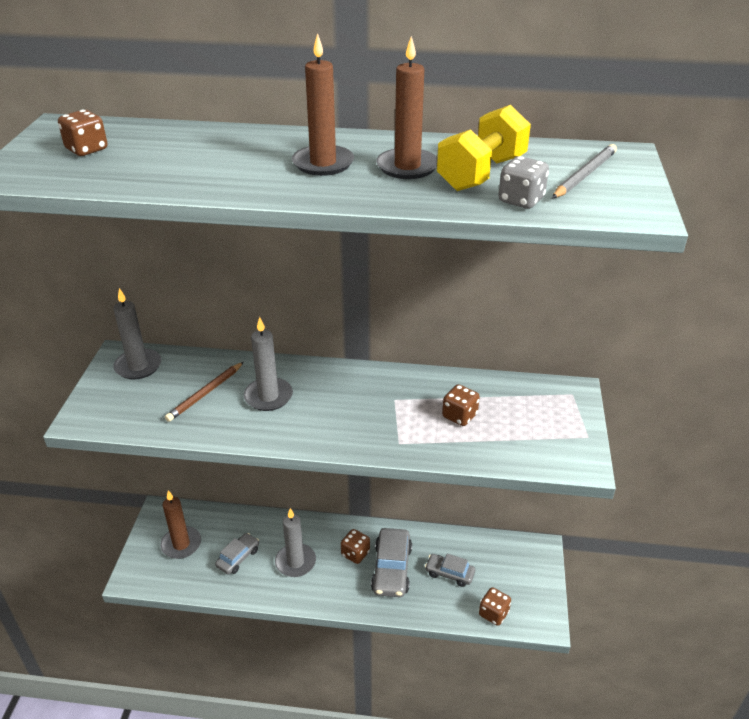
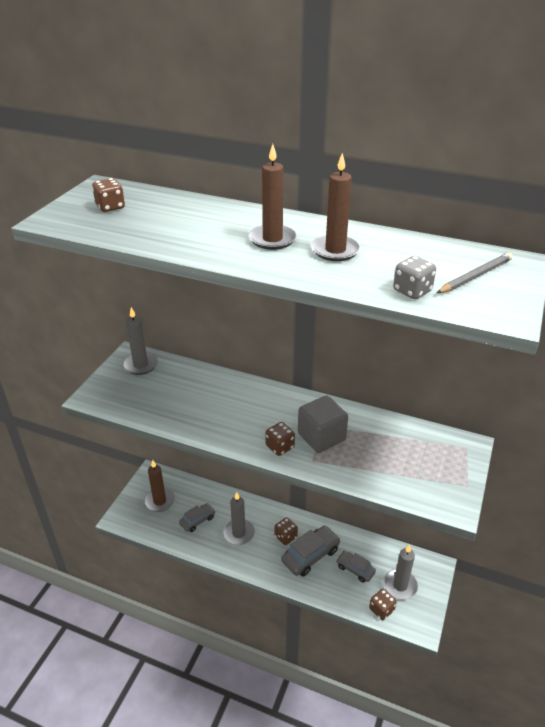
camera: 15 degrees right, 0 degrees up
(205, 393) = (181, 394): brown pencil -> none
(268, 396) = (226, 405): grey candle -> grey candle (400, 585)
(392, 569) = (310, 555): grey car -> grey car turned 150 degrees counterclockwise
(400, 413) = (321, 437): none -> grey cube
(459, 416) = (367, 448): brown dice -> brown dice (280, 447)
(481, 173) = (391, 264): yellow dumbbell -> none

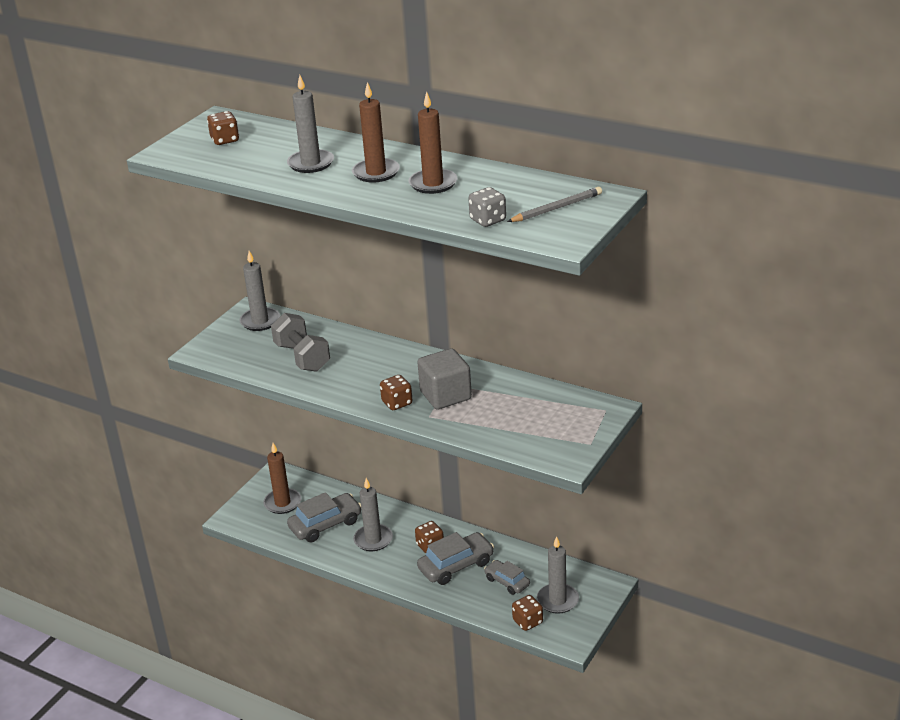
camera: 10 degrees right, 5 degrees down
(184, 400) = (302, 357): none -> grey dumbbell
(197, 520) = (325, 524): grey car -> grey car, size x1.61
(203, 230) = (311, 163): none -> grey candle

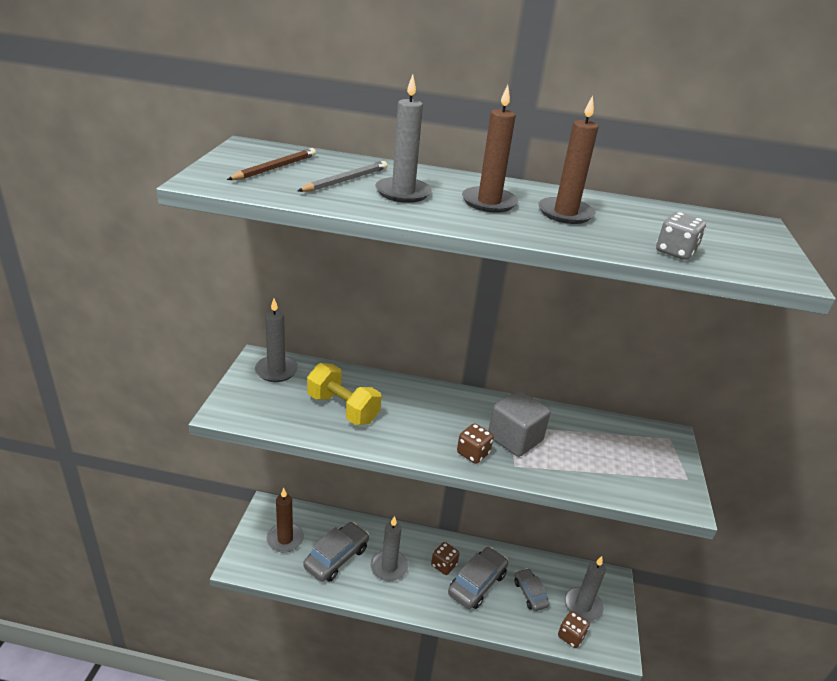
camera: 25 degrees left, 0 degrees up
(225, 140) = (275, 168): brown dice -> brown pencil
(302, 357) = (343, 408): grey dumbbell -> yellow dumbbell
(507, 582) = (530, 593): grey car -> grey car turned 45 degrees clockwise
(556, 208) = (727, 237): grey pencil -> grey pencil (345, 180)

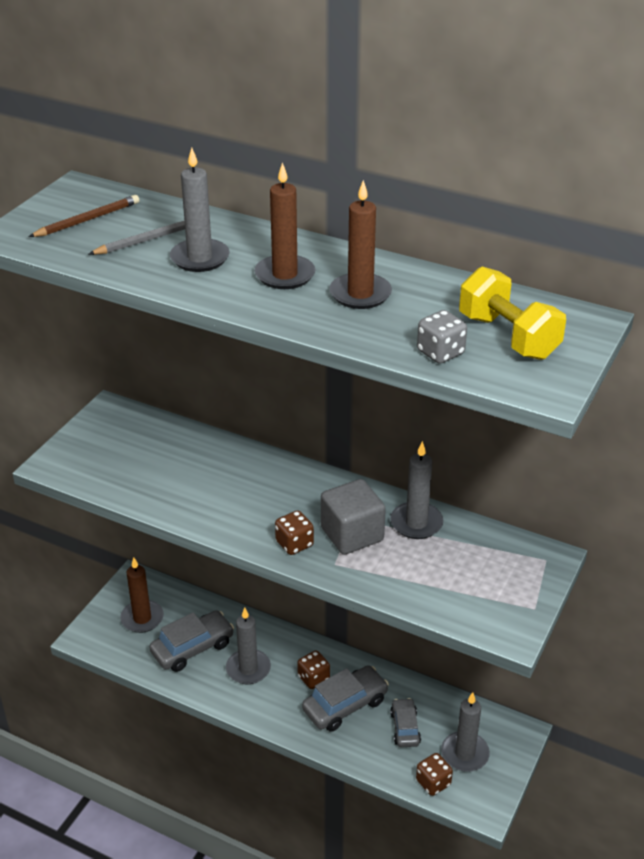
camera: 20 degrees right, 5 degrees up
(276, 371) = (122, 424): grey candle -> grey candle (416, 523)
(343, 408) = (175, 476): yellow dumbbell -> yellow dumbbell (508, 337)

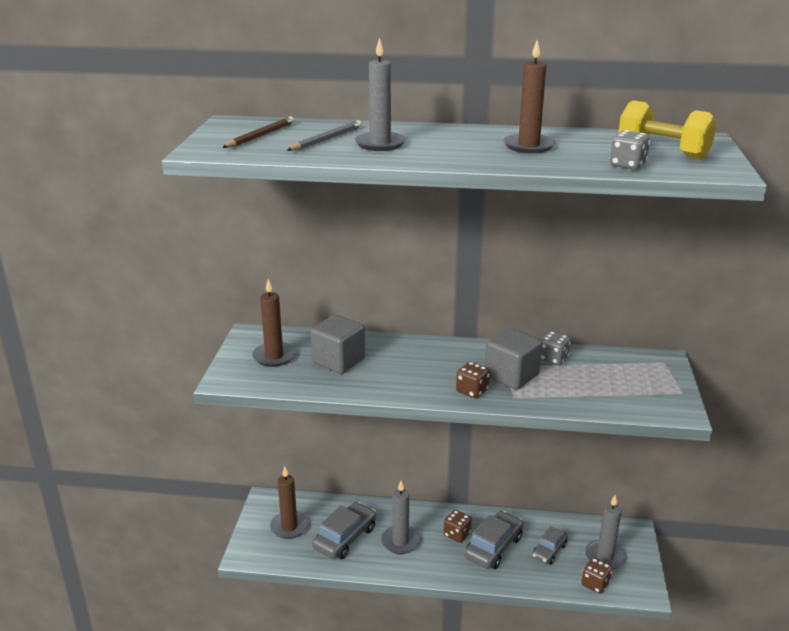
camera: 20 degrees left, 10 degrees down
(178, 468) = (338, 361): none -> grey cube
(285, 275) = (458, 144): brown candle -> brown candle (274, 356)
(405, 728) = (549, 551): grey car -> grey car turned 120 degrees counterclockwise
(416, 523) = (553, 359): grey candle -> grey dice

